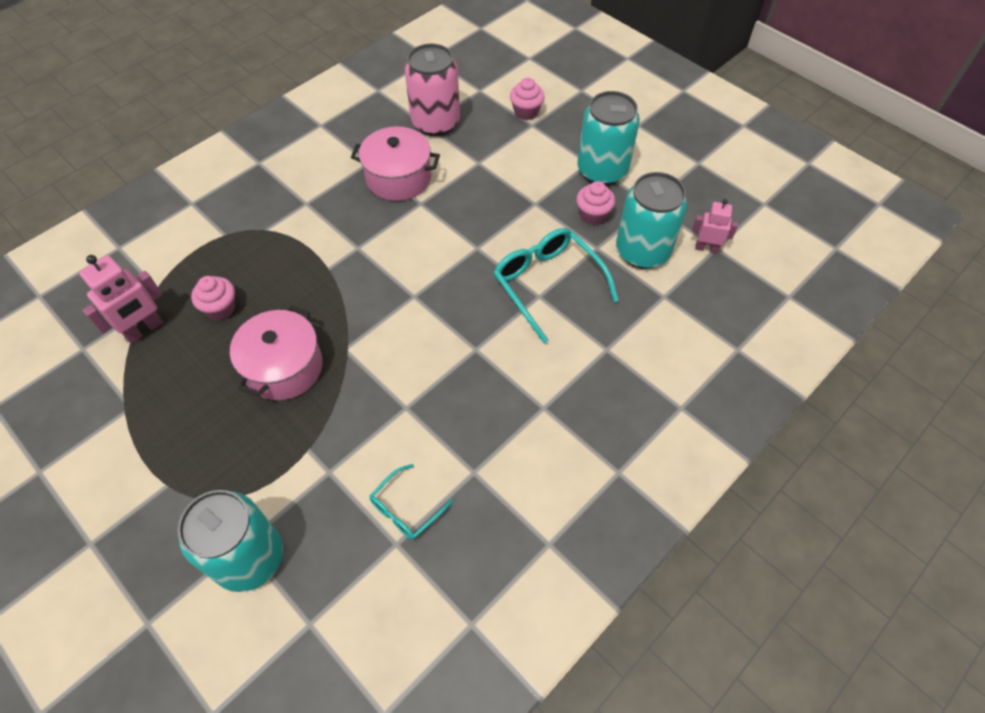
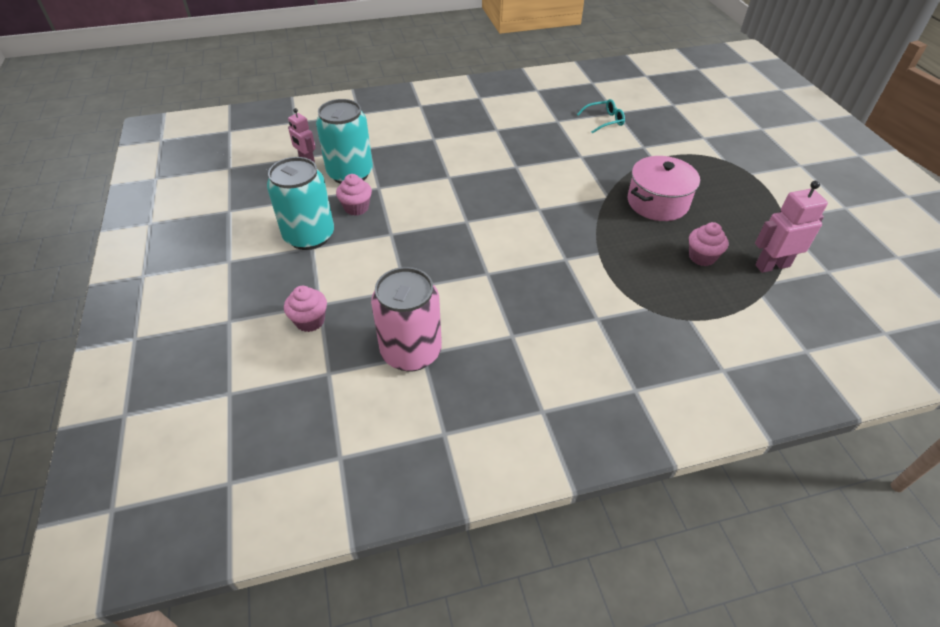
camera: 150 degrees left, 10 degrees down
(249, 558) = (700, 131): turquoise can -> none
(398, 178) = (492, 305): pink pot -> none
(548, 284) = (436, 180): turquoise glasses -> none

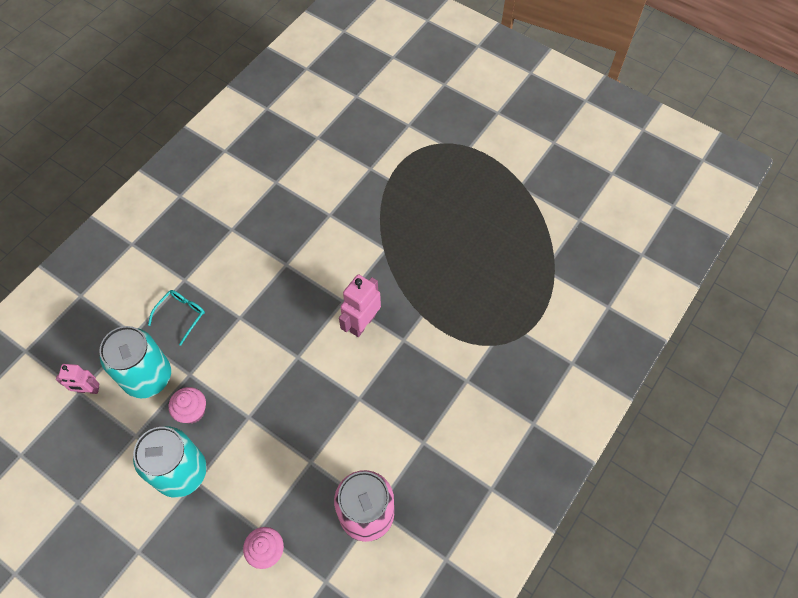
camera: 40 degrees left, 15 degrees up
(604, 121) = (315, 155): turquoise glasses -> turquoise glasses (181, 315)
(657, 202) = (425, 229): pink pot -> none
(702, 257) = (494, 266): pink cupcake -> none
(772, 265) = (543, 240): pink robot -> pink robot (362, 323)

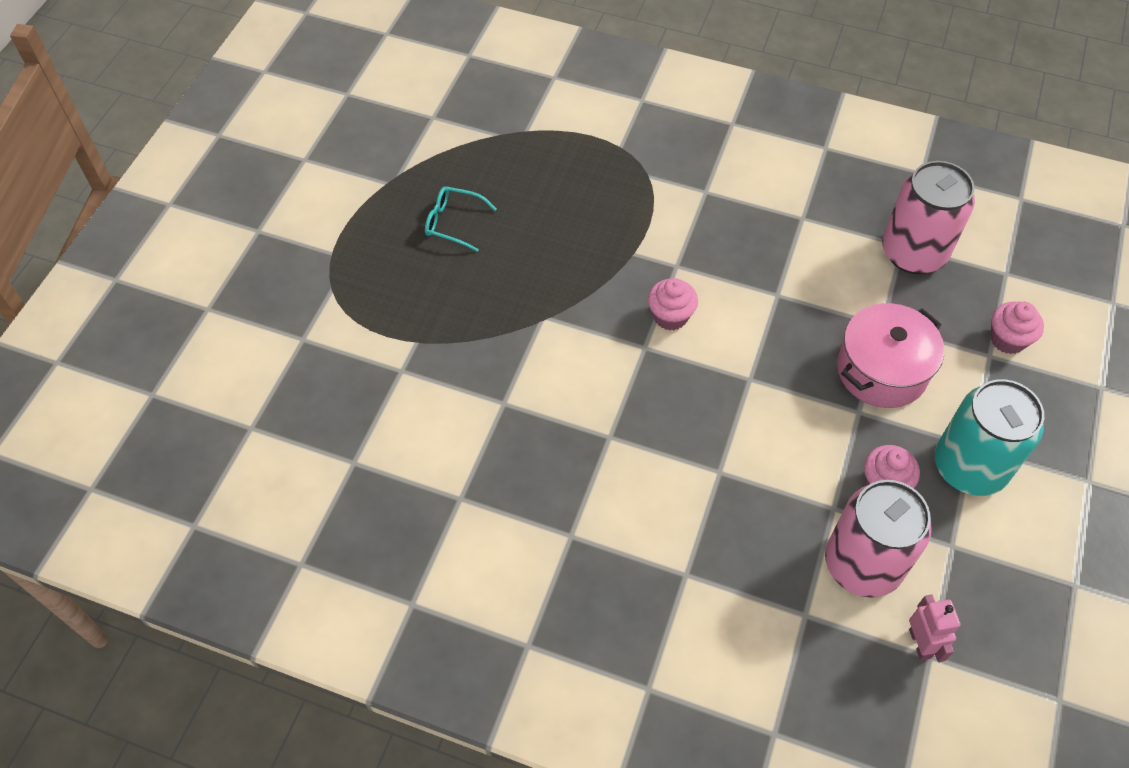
camera: 105 degrees left, 5 degrees down
(148, 377) = (862, 564): turquoise can -> pink can
(181, 315) = (747, 555): turquoise glasses -> turquoise glasses (453, 223)
(273, 445) = (881, 370): none -> pink pot
(362, 323) = (670, 316): pink robot -> pink cupcake

